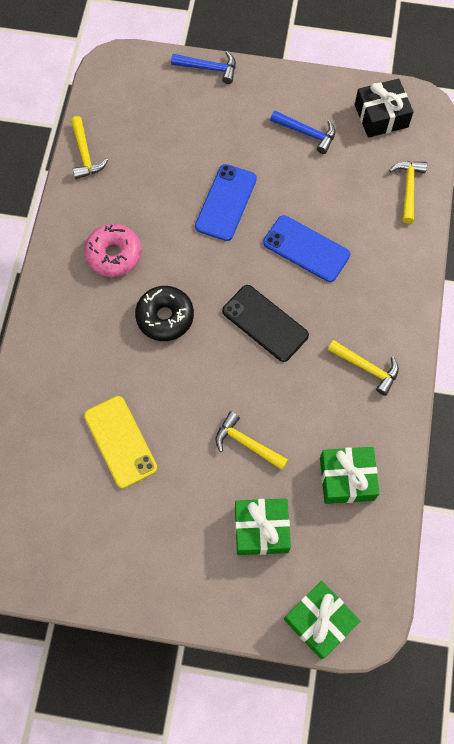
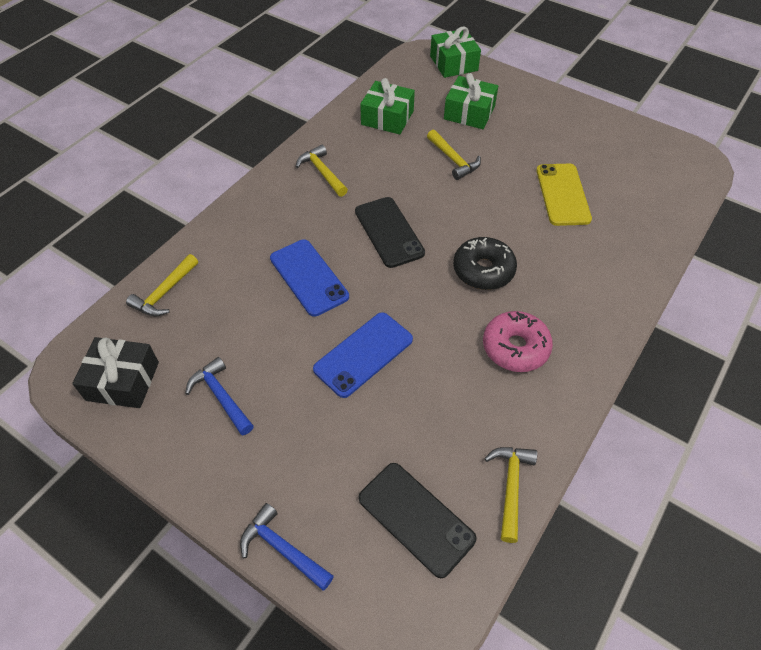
camera: 155 degrees left, 15 degrees down
(138, 114) = (416, 518): none -> black phone

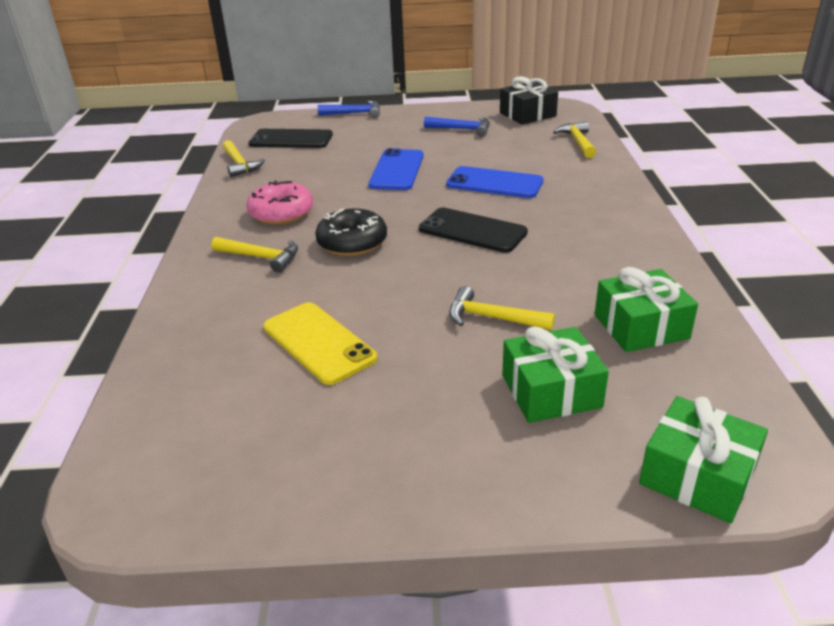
camera: 145 degrees right, 20 degrees down
(322, 172) = (608, 243): yellow hammer -> yellow hammer (261, 257)

